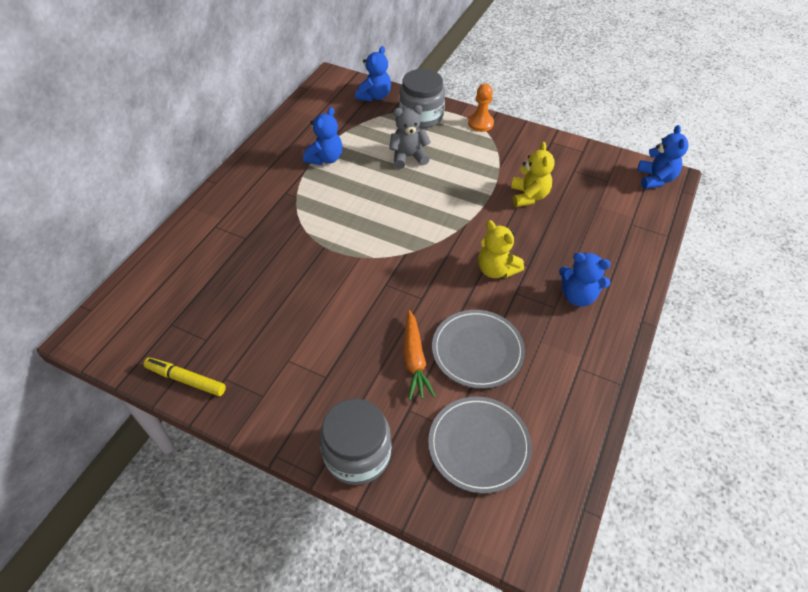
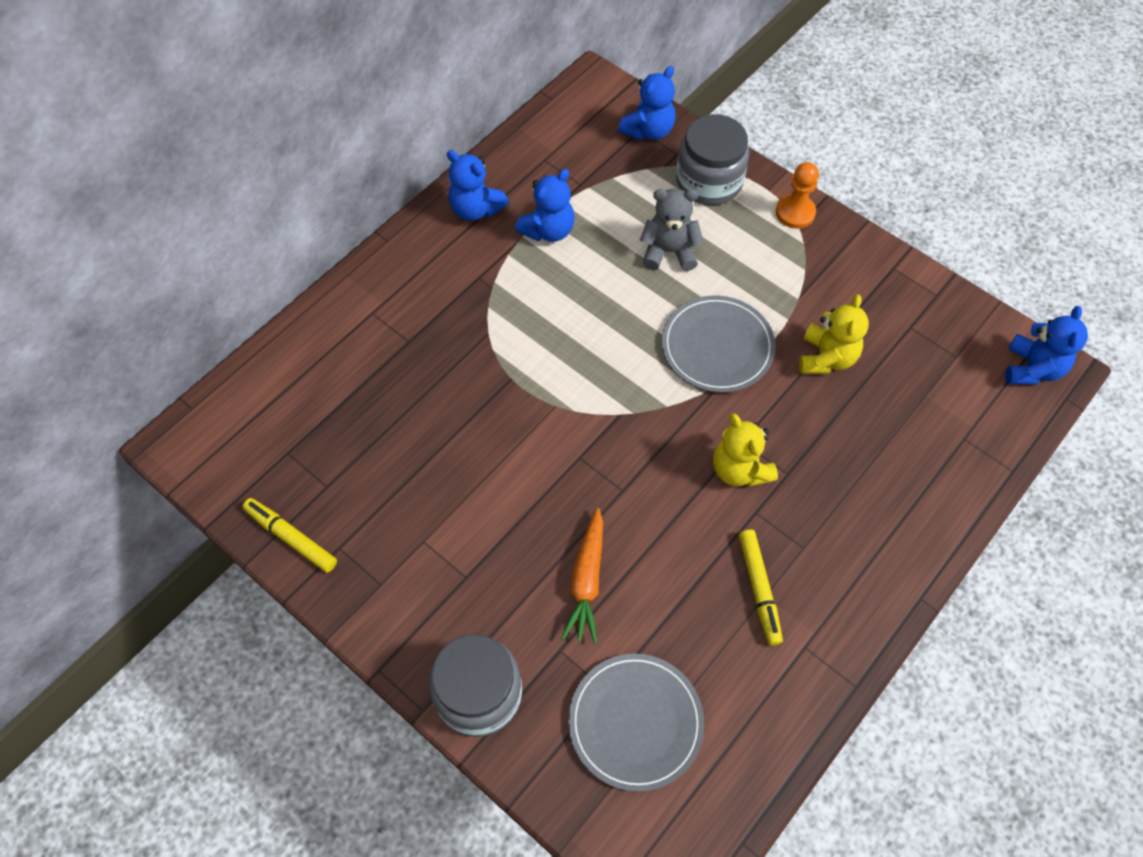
camera: 15 degrees right, 10 degrees up
(477, 350) = (675, 587): grey plate -> grey plate (717, 346)
(535, 338) = (759, 589): none -> yellow marker
(578, 296) = (842, 538): blue teddy bear -> blue teddy bear (476, 209)

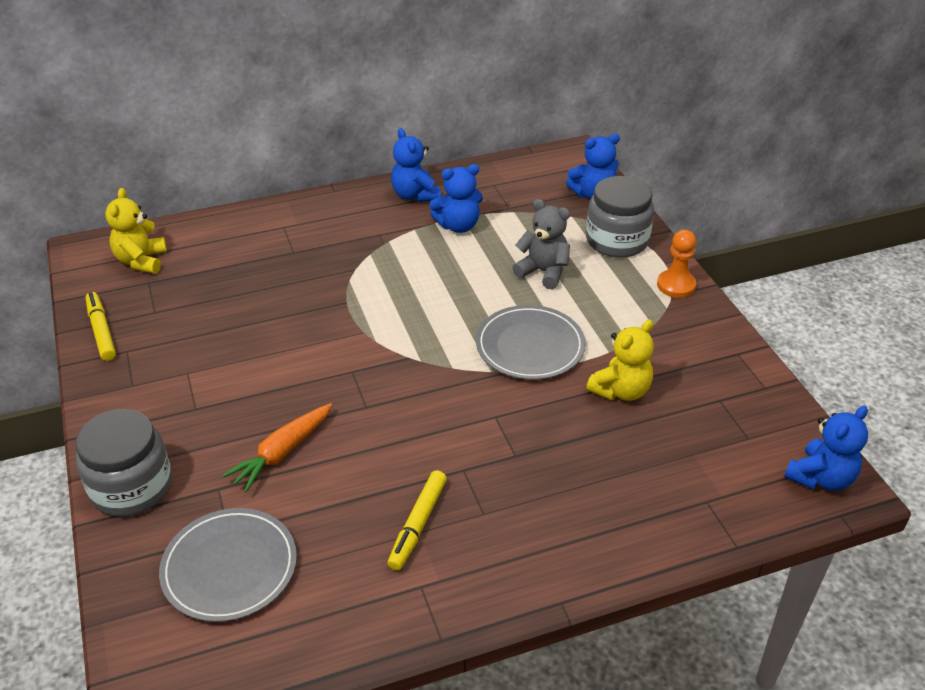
camera: 30 degrees right, 20 degrees down
(739, 469) = (475, 434): yellow teddy bear -> yellow teddy bear (141, 261)

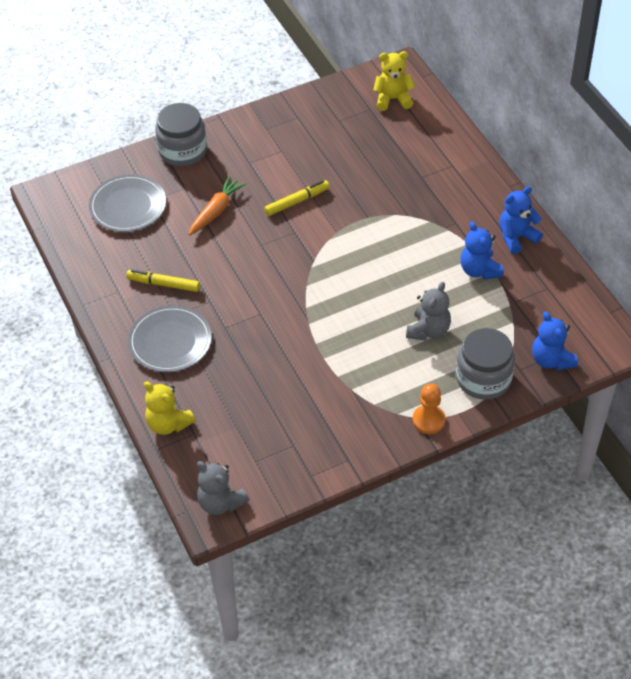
camera: 85 degrees right, 10 degrees up
(101, 331) = (315, 100): yellow marker -> yellow marker (297, 201)
(282, 453) = (216, 211): orange carrot -> orange carrot turned 90 degrees clockwise
(530, 346) = (336, 328): grey plate -> grey plate (170, 341)
(621, 390) = (295, 384): yellow teddy bear -> yellow teddy bear (168, 424)
(820, 478) = (221, 502): blue teddy bear -> grey teddy bear

